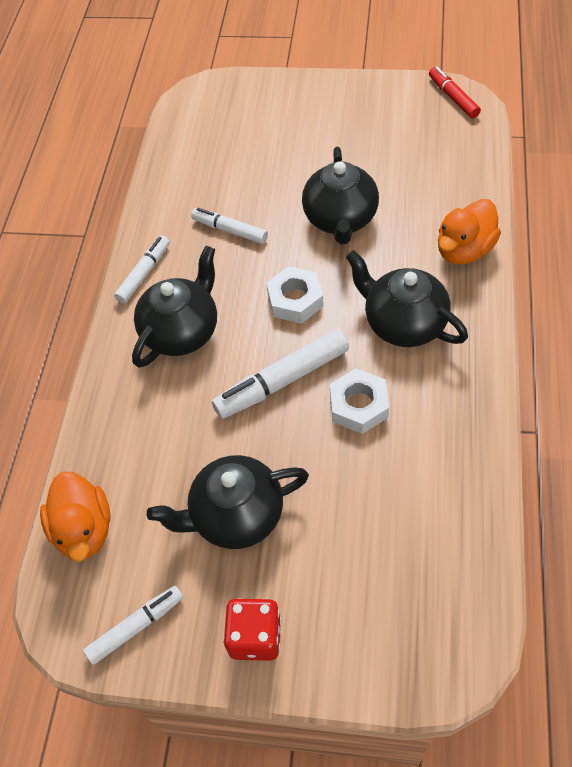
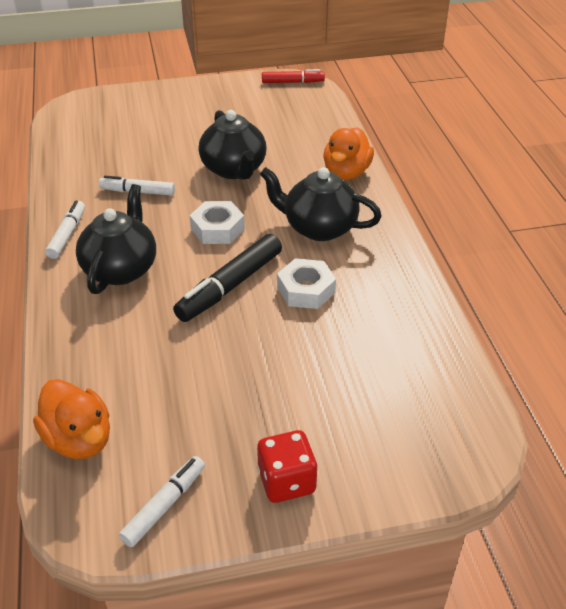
camera: 25 degrees left, 15 degrees down
(236, 515) = (229, 393): black teapot -> none
(282, 381) = (230, 286): white marker -> black marker
(453, 97) = (292, 82): red marker -> red marker turned 135 degrees clockwise

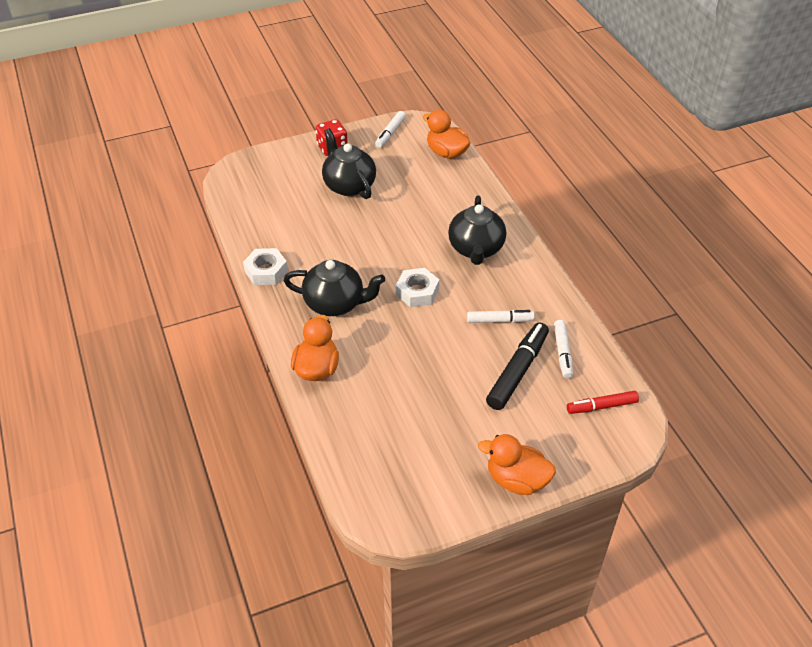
camera: 170 degrees right, 5 degrees up
(67, 234) = (533, 272): white marker -> white marker (562, 353)
(189, 90) = (516, 480): none -> orange duck
(230, 286) = (392, 246): black marker -> black marker (518, 371)
(234, 169) = (424, 358): black teapot -> black teapot (349, 185)
(292, 82) = (395, 516): red marker -> red marker (601, 406)
(306, 290) = (338, 249): white nut -> white nut (266, 271)

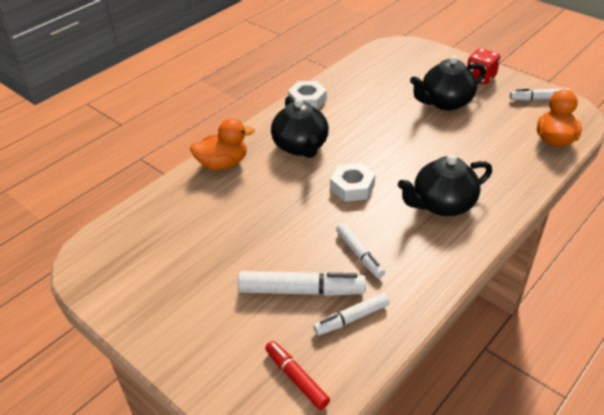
camera: 65 degrees right, 5 degrees down
(349, 185) = (445, 102): black teapot -> black teapot turned 150 degrees counterclockwise
(516, 480) = (162, 336): orange duck -> none
(518, 371) = (301, 291): black marker -> white marker

